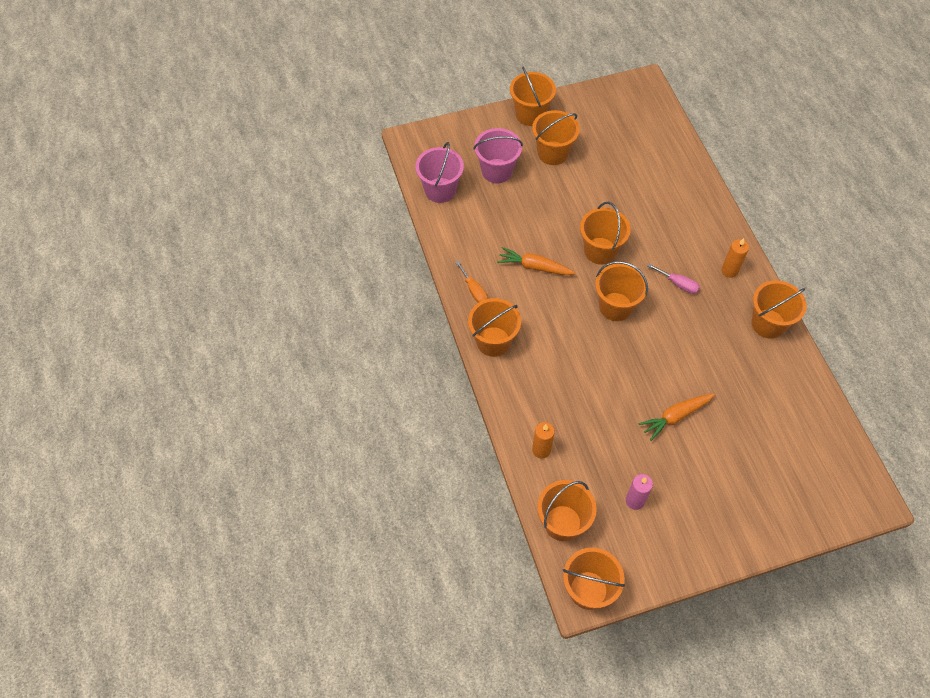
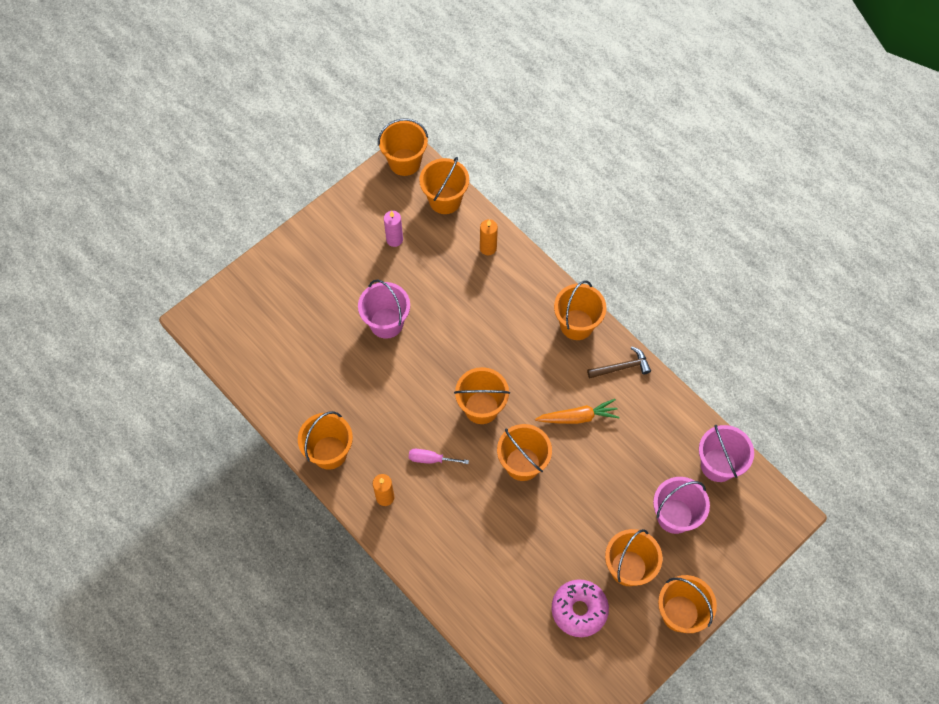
camera: 155 degrees right, 5 degrees up
(474, 290) = (621, 367): orange screwdriver -> brown hammer
(604, 142) = (579, 610): none -> pink donut
(675, 417) = (386, 323): orange carrot -> pink bucket

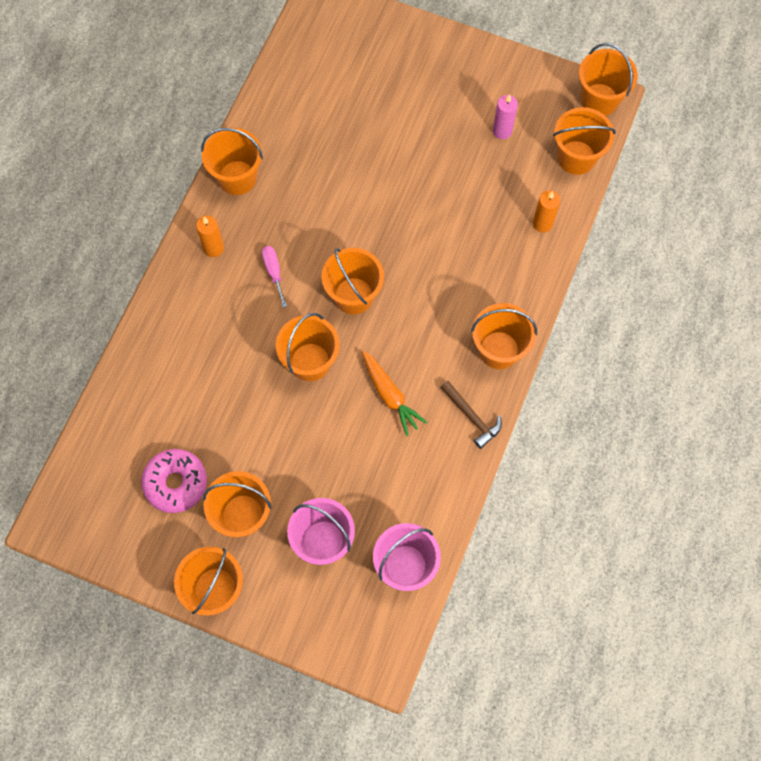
camera: 65 degrees right, 5 degrees up
(386, 323) = (403, 166): pink bucket -> none

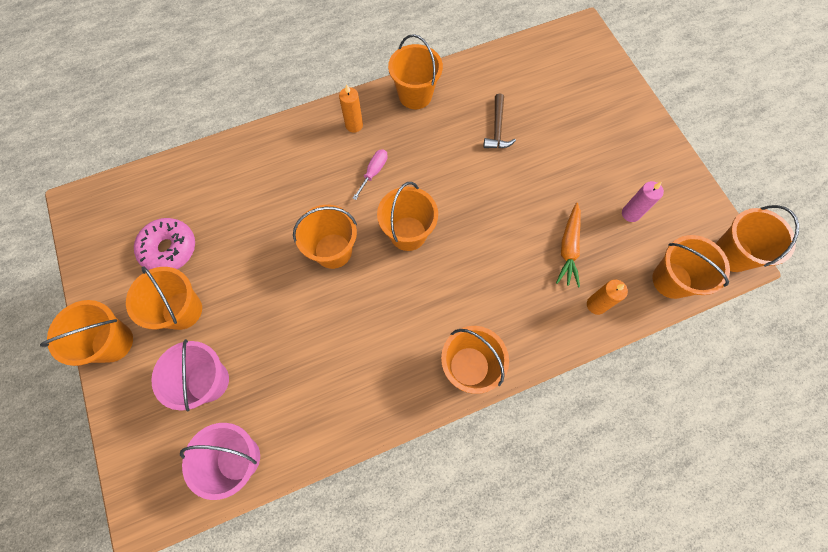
camera: 45 degrees right, 0 degrees up
(390, 395) = (359, 324): orange carrot -> orange carrot (568, 248)
(472, 417) = (398, 396): brown hammer -> brown hammer (497, 128)

